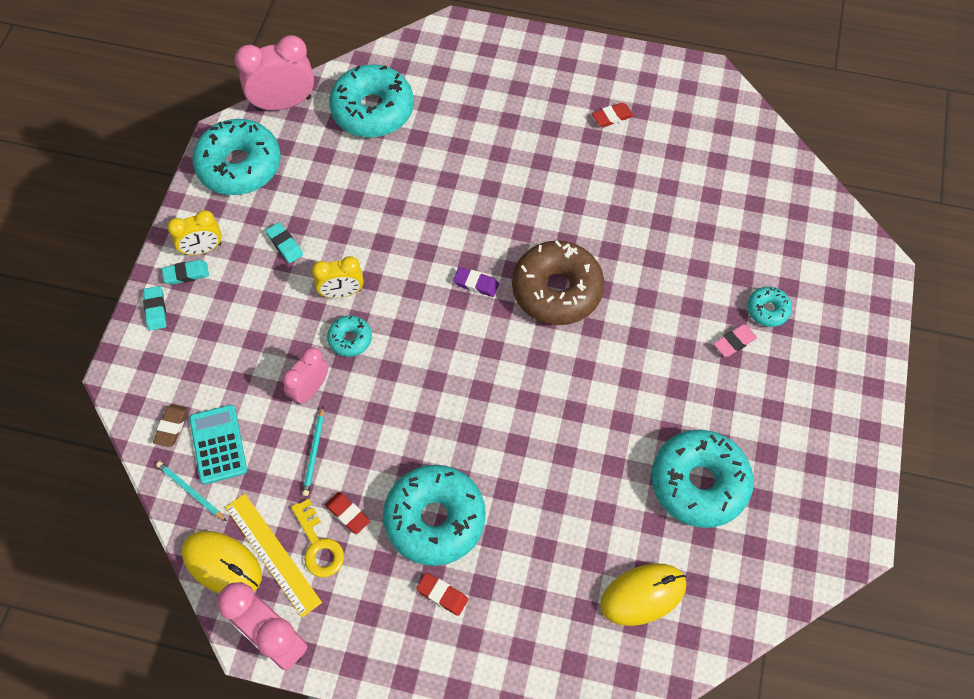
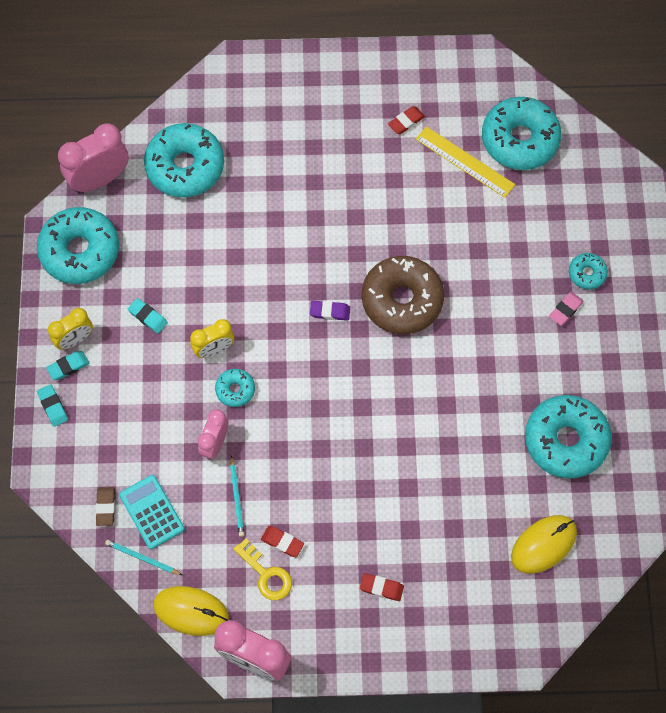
camera: 15 degrees left, 5 degrees up
(272, 554) = (230, 592): yellow ruler -> yellow ruler (465, 162)
(435, 519) = (356, 527): turquoise donut -> turquoise donut (519, 140)

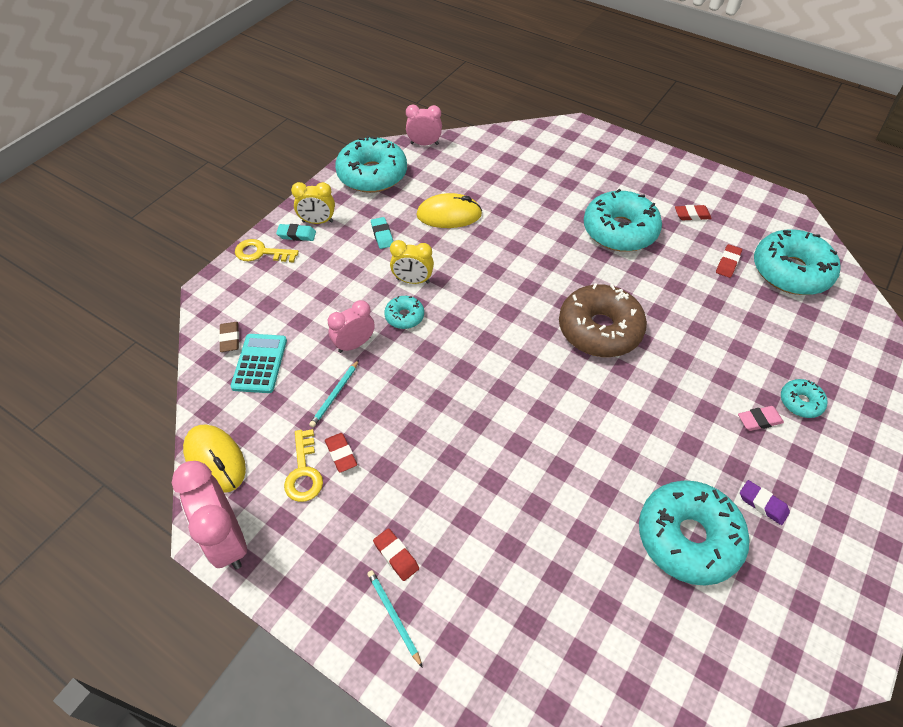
camera: 35 degrees right, 15 degrees down
(53, 406) = (261, 253): turquoise eraser -> yellow key
(100, 179) = (424, 144): pink clock -> pink clock, size x0.62
(106, 507) = (230, 339): brown eraser -> brown eraser turned 45 degrees counterclockwise
(142, 558) = (219, 392): turquoise pencil -> turquoise pencil (393, 616)
(185, 166) = (491, 164): turquoise donut -> turquoise donut (619, 231)
(330, 312) = (529, 305): purple eraser -> purple eraser (762, 504)
(465, 162) = (727, 263): yellow ruler -> red eraser
(543, 545) = (596, 628): yellow mouse -> yellow mouse (449, 215)

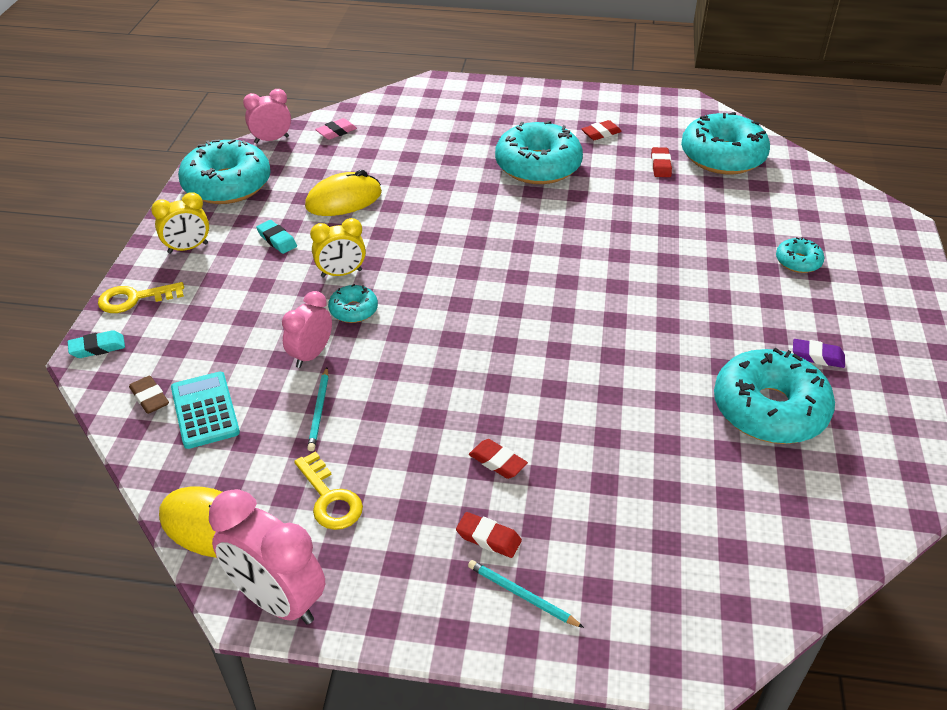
camera: 25 degrees left, 10 degrees down
(297, 235) = (169, 268): turquoise eraser -> turquoise eraser (97, 348)
(341, 454) = (363, 465): red eraser -> red eraser (497, 462)
(599, 329) = (572, 259): brown donut -> none
(759, 420) = (771, 288): pink eraser -> pink eraser (336, 132)

